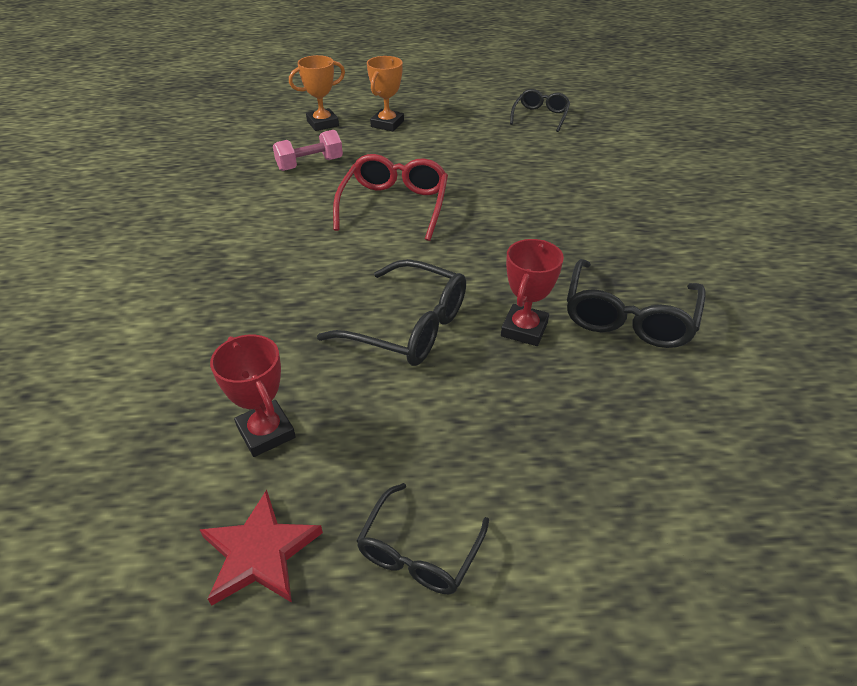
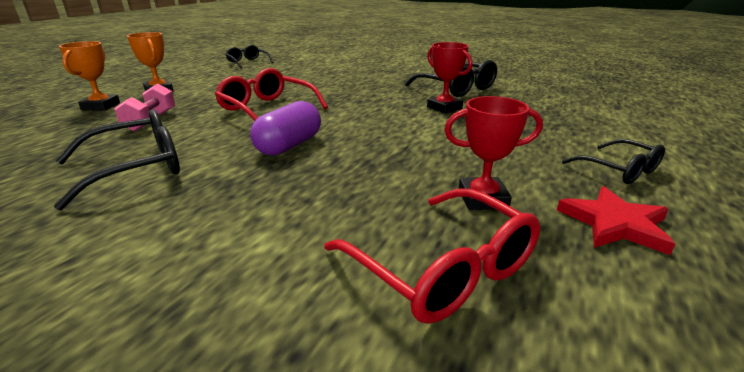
camera: 60 degrees left, 15 degrees down
(133, 436) = (442, 268): none -> red glasses
(310, 262) = (289, 145): none -> purple capsule
(408, 327) = (409, 132): black glasses -> black glasses (137, 168)

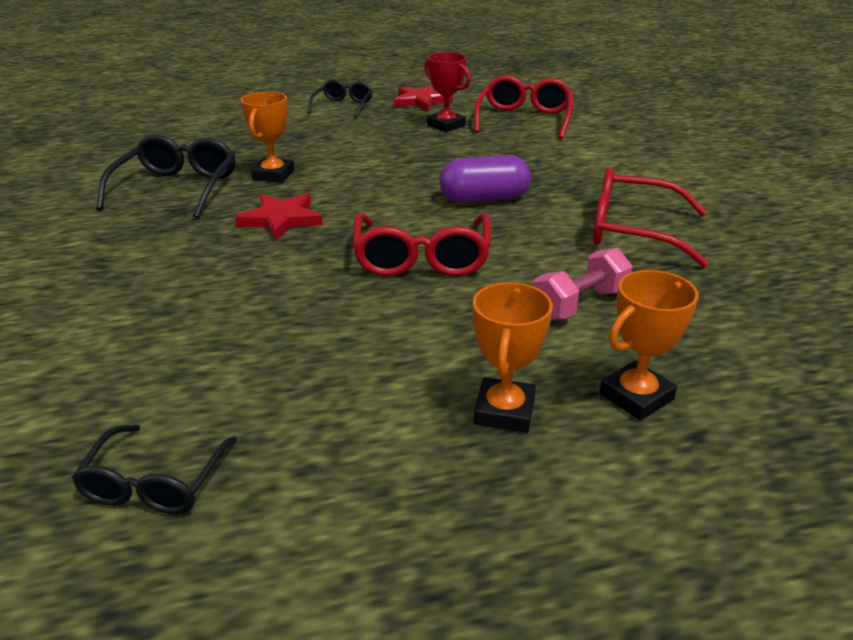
camera: 130 degrees left, 5 degrees up
(137, 168) = (632, 231): black glasses -> red glasses
(373, 97) = (281, 219): none -> red star
(444, 108) = (273, 175): red trophy -> orange trophy

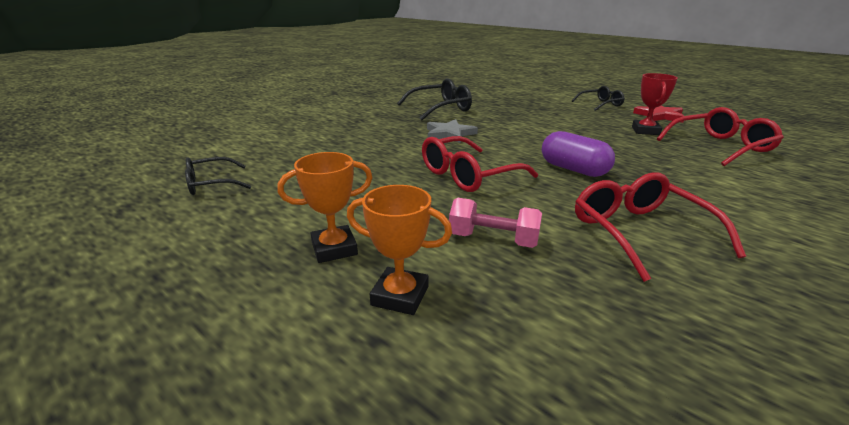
camera: 55 degrees right, 5 degrees down
(273, 175) = (490, 118): orange trophy -> none
(281, 219) = (449, 134): red star -> grey star

